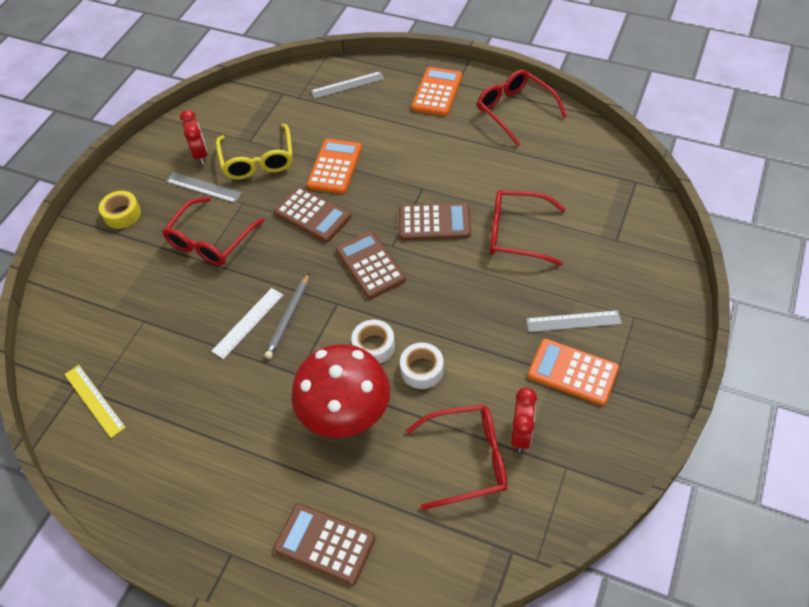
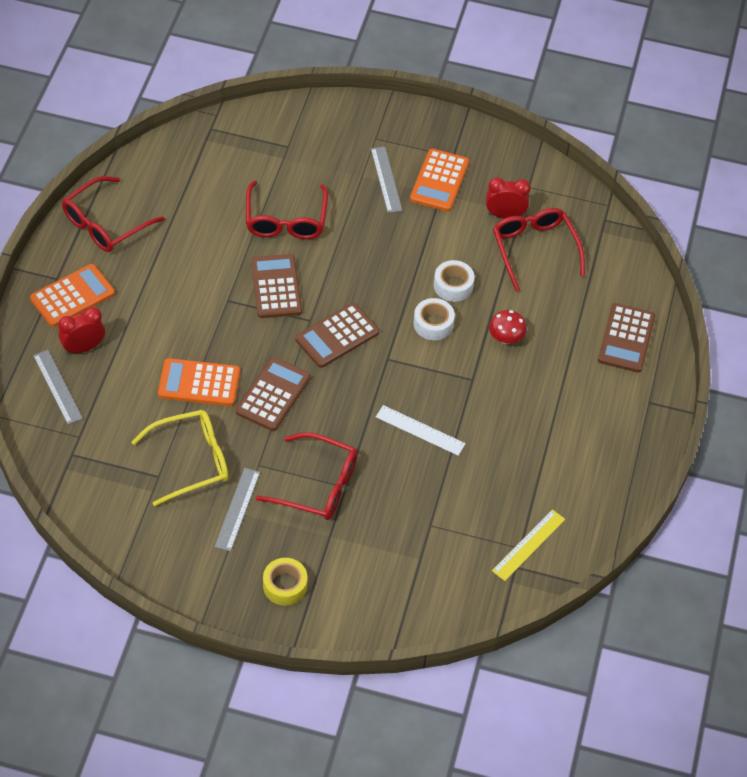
camera: 105 degrees left, 0 degrees up
(200, 154) = (183, 523): red clock -> red clock (83, 347)
(288, 318) = (410, 396): grey pencil -> none
(345, 412) = (506, 338): red mushroom -> red mushroom, size x0.44
(437, 92) = (72, 296): orange calculator -> orange calculator turned 135 degrees clockwise

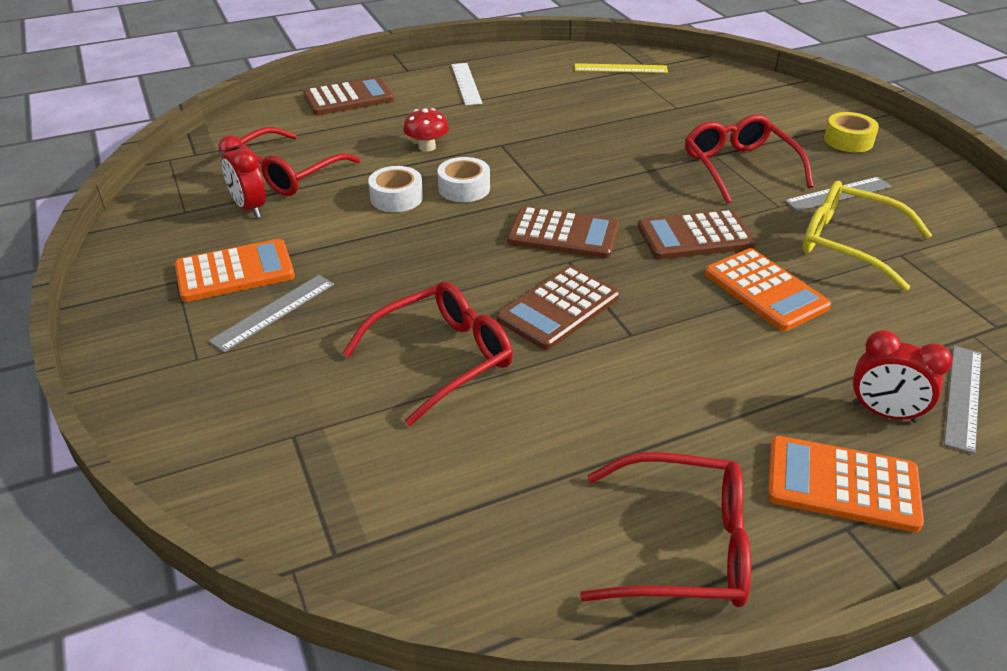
camera: 125 degrees left, 15 degrees down
(420, 430) = (597, 146): white ruler -> white ruler (466, 83)

